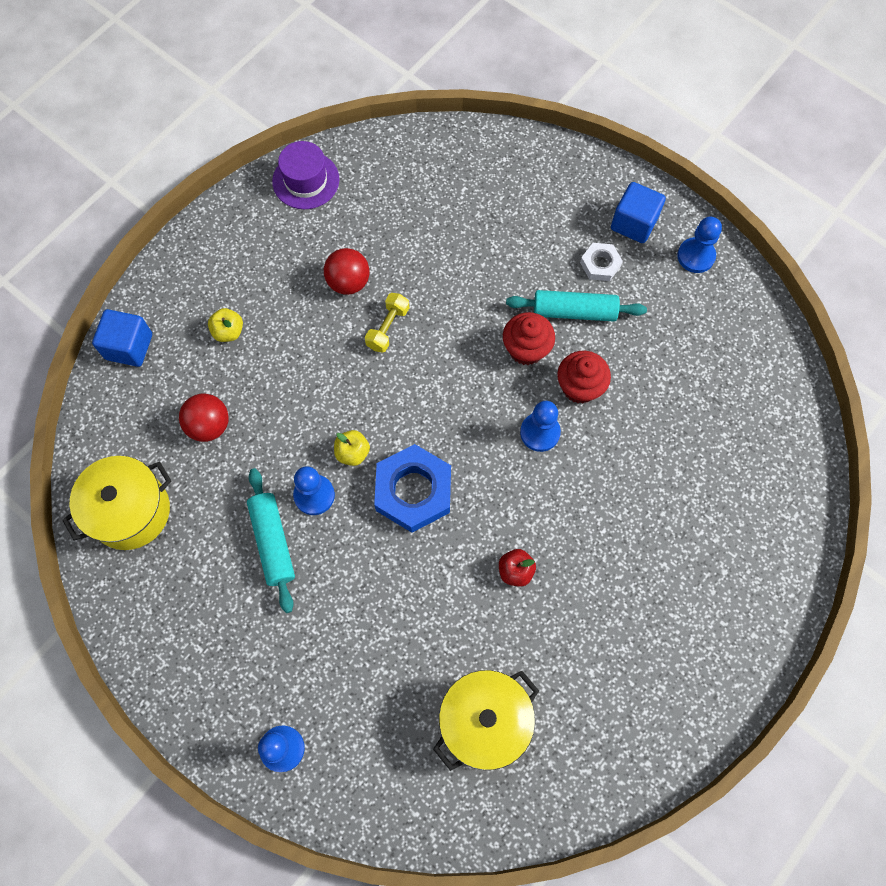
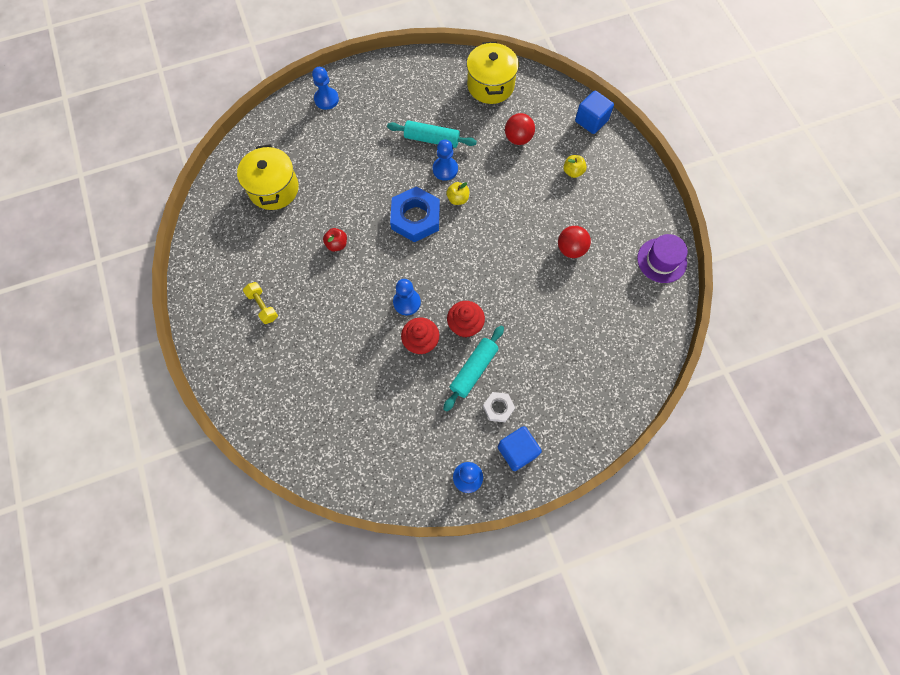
camera: 120 degrees right, 0 degrees up
(388, 328) = (526, 255): yellow dumbbell -> yellow dumbbell (263, 306)

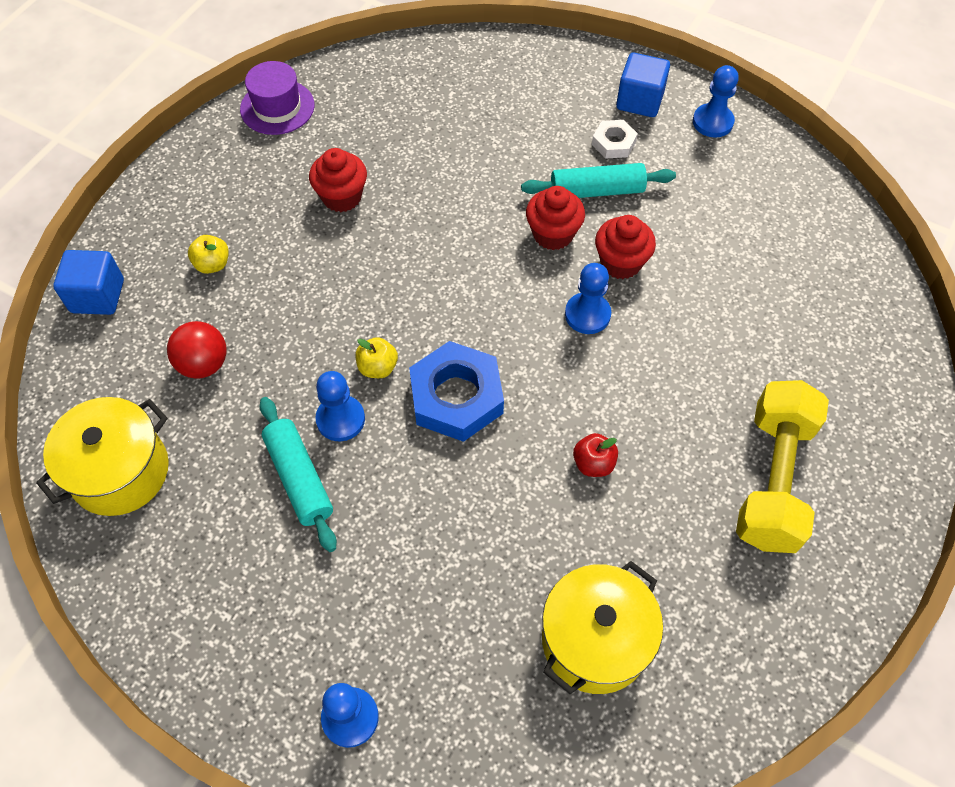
camera: 130 degrees left, 10 degrees down
(263, 306) = (773, 479): yellow dumbbell -> yellow dumbbell, size x2.12
(571, 249) = (342, 197): red ball -> red cupcake

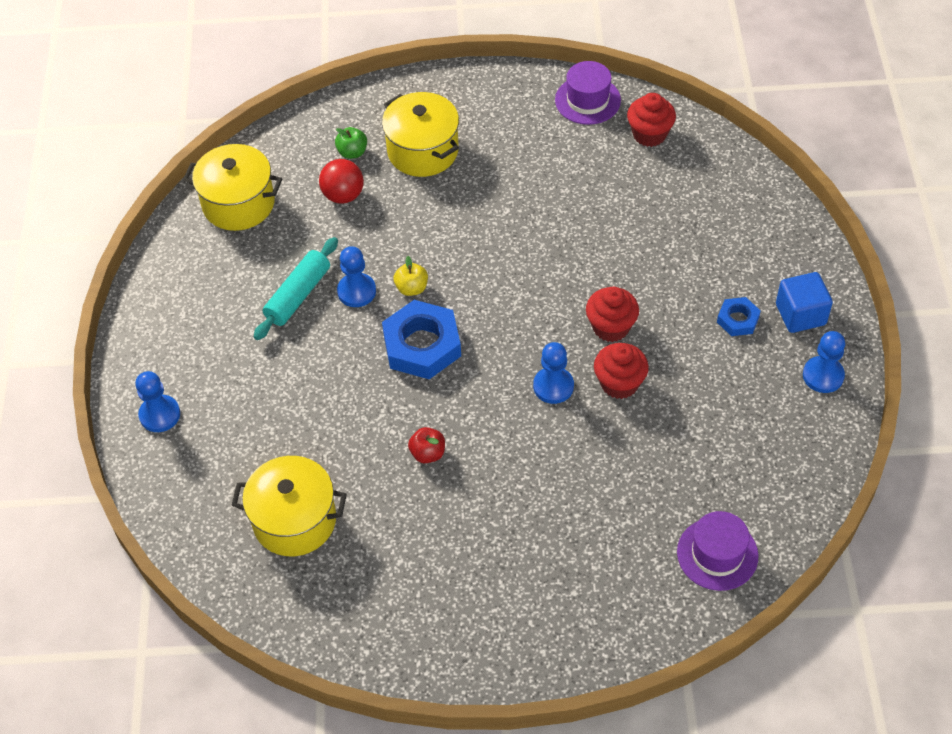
camera: 60 degrees right, 5 degrees down
(97, 296) = (352, 110): blue cube -> none
(154, 325) = (352, 152): none -> green apple
(212, 264) = (423, 151): yellow apple -> yellow pot
(342, 197) = (538, 185): red cupcake -> red cupcake (649, 134)
(597, 191) = (678, 333): turquoise rolling pin -> none
(613, 143) = (738, 319): white nut -> blue nut
(773, 479) = (496, 573): yellow dumbbell -> none
(850, 294) = (717, 554): none -> purple hat

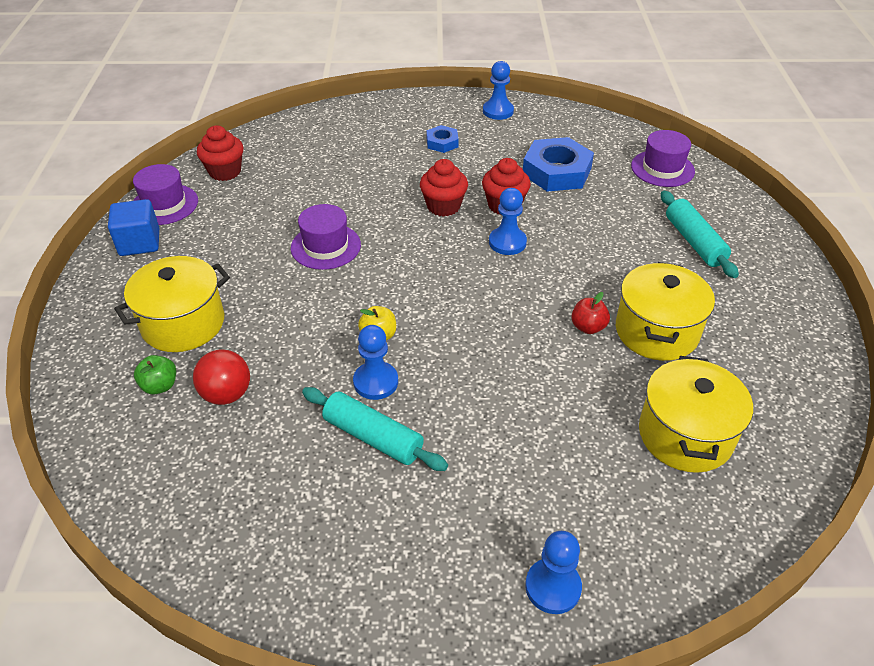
camera: 90 degrees left, 10 degrees down
(238, 203) = (205, 507): yellow pot -> yellow pot (656, 331)
(422, 345) = (455, 329): blue nut -> blue nut (556, 171)
(534, 234) = (325, 246): none -> purple hat
(570, 568) = (694, 242): none -> turquoise rolling pin
(800, 314) = (440, 115): blue cube -> blue cube (139, 243)

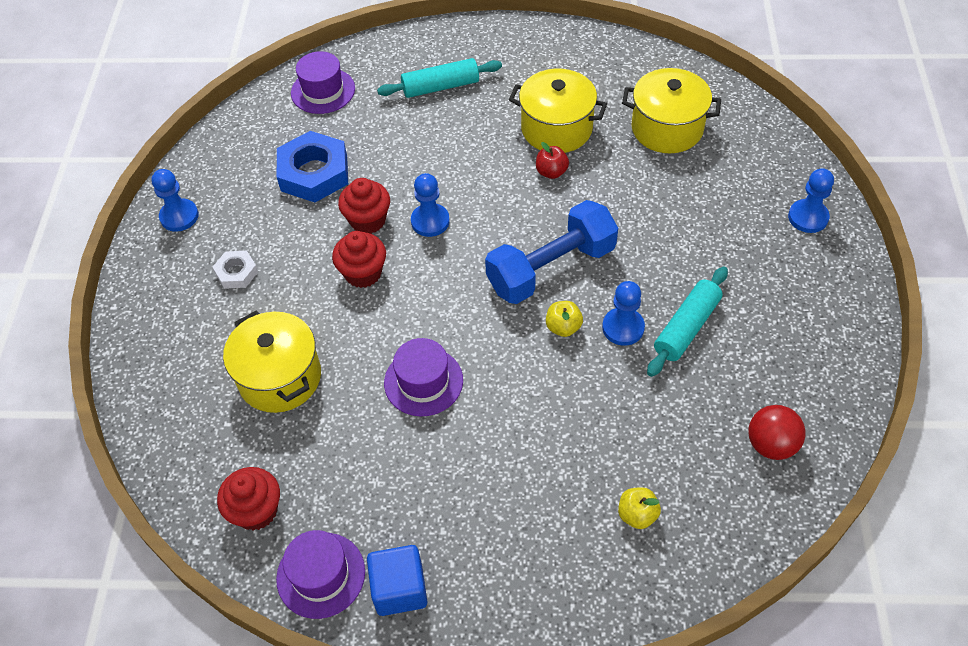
camera: 85 degrees left, 10 degrees up
(160, 386) = (637, 515): green apple -> yellow apple
(183, 323) = (546, 509): yellow pot -> yellow pot (280, 377)
(227, 394) = (645, 450): red ball -> red ball (771, 444)
(442, 142) = (236, 272): blue nut -> white nut
(453, 327) = (551, 268): none -> blue dumbbell

